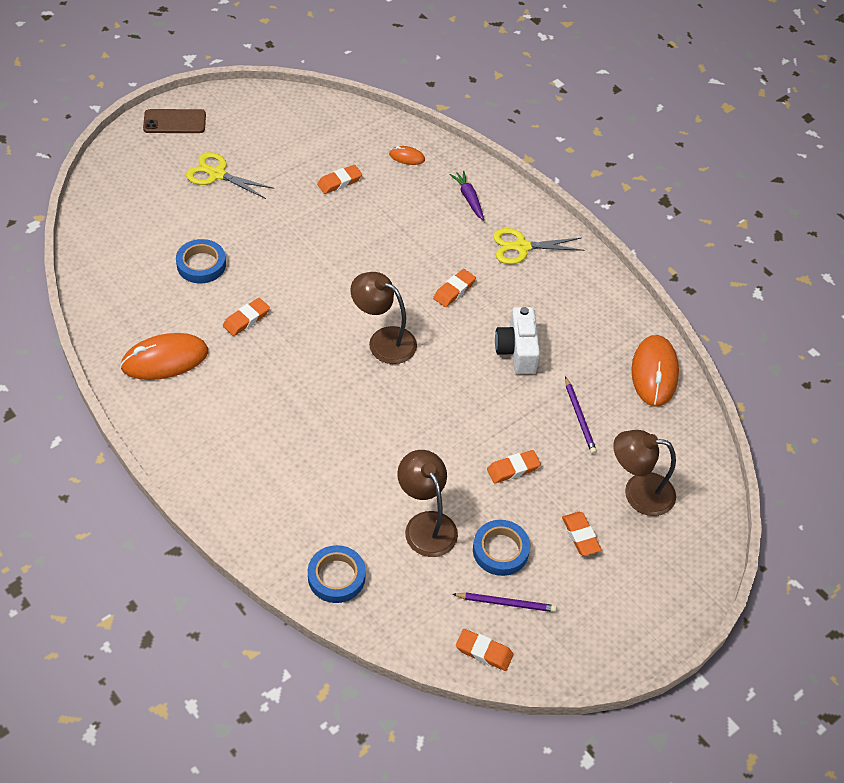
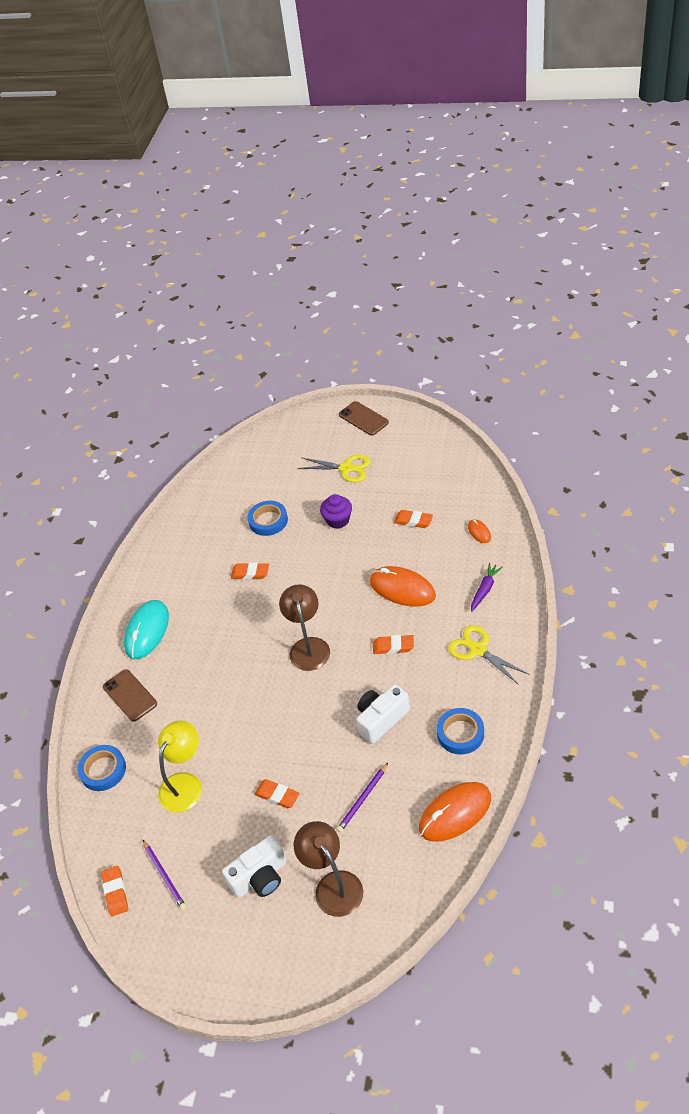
camera: 60 degrees right, 5 degrees down
(165, 359) = (180, 566): orange mouse -> orange mouse (402, 589)
(212, 437) = (147, 631): none -> turquoise mouse
(217, 174) = (346, 468): yellow scissors -> yellow scissors turned 120 degrees clockwise
(269, 223) = (338, 520): none -> purple cupcake
(273, 500) = (130, 695): none -> brown phone
(426, 524) = (185, 784): brown lamp -> yellow lamp
(500, 550) = (203, 840): blue tape -> blue tape (460, 733)
(580, 535) = (260, 877): orange eraser -> white camera

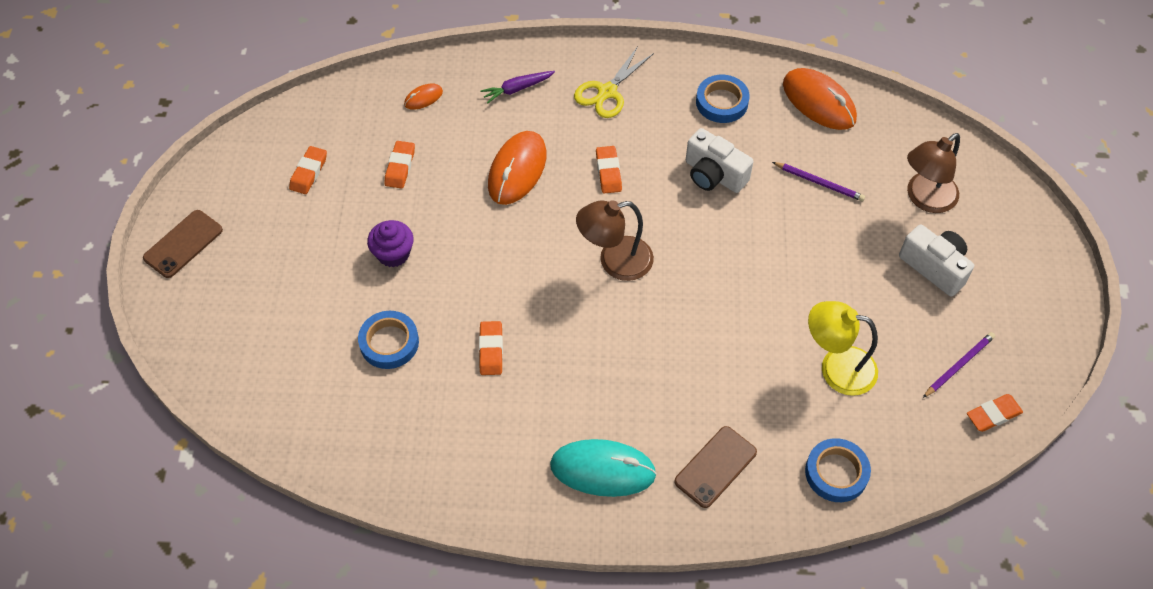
camera: 105 degrees left, 10 degrees up
(277, 795) = (832, 265): orange eraser -> orange eraser (309, 172)
(346, 468) = (289, 254): yellow scissors -> none
(485, 590) = (517, 89): purple carrot -> purple carrot turned 45 degrees counterclockwise

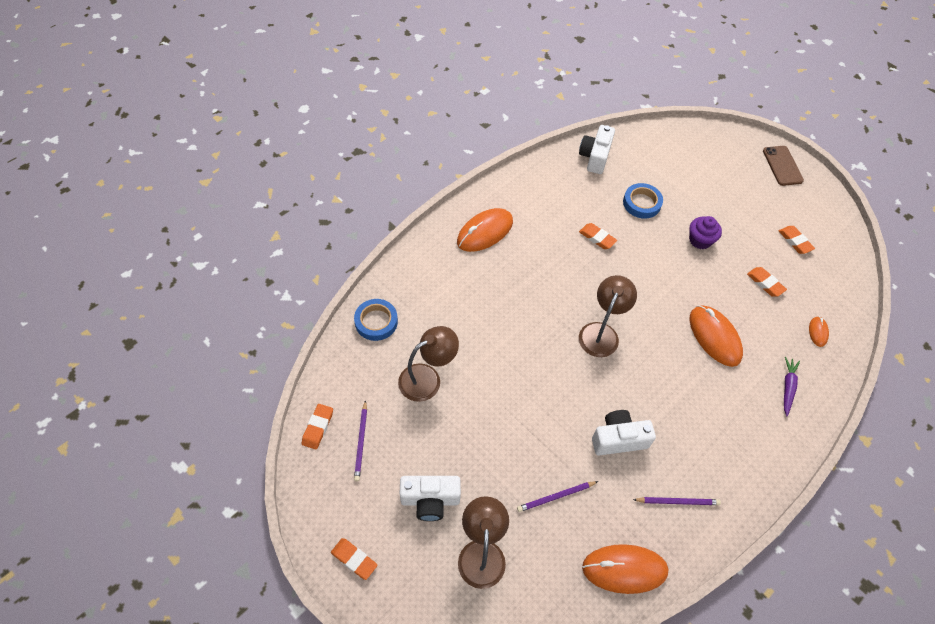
camera: 130 degrees right, 0 degrees up
(354, 445) = (595, 157): none -> white camera
(602, 469) = (485, 232): turquoise mouse -> orange mouse
(607, 92) = (744, 437): yellow scissors -> none
(608, 172) = (672, 382): orange eraser -> orange eraser (354, 559)
(715, 467) = (436, 275): brown phone -> none
(722, 102) = (677, 501): blue tape -> purple pencil
(836, 367) = (427, 378): yellow lamp -> brown lamp

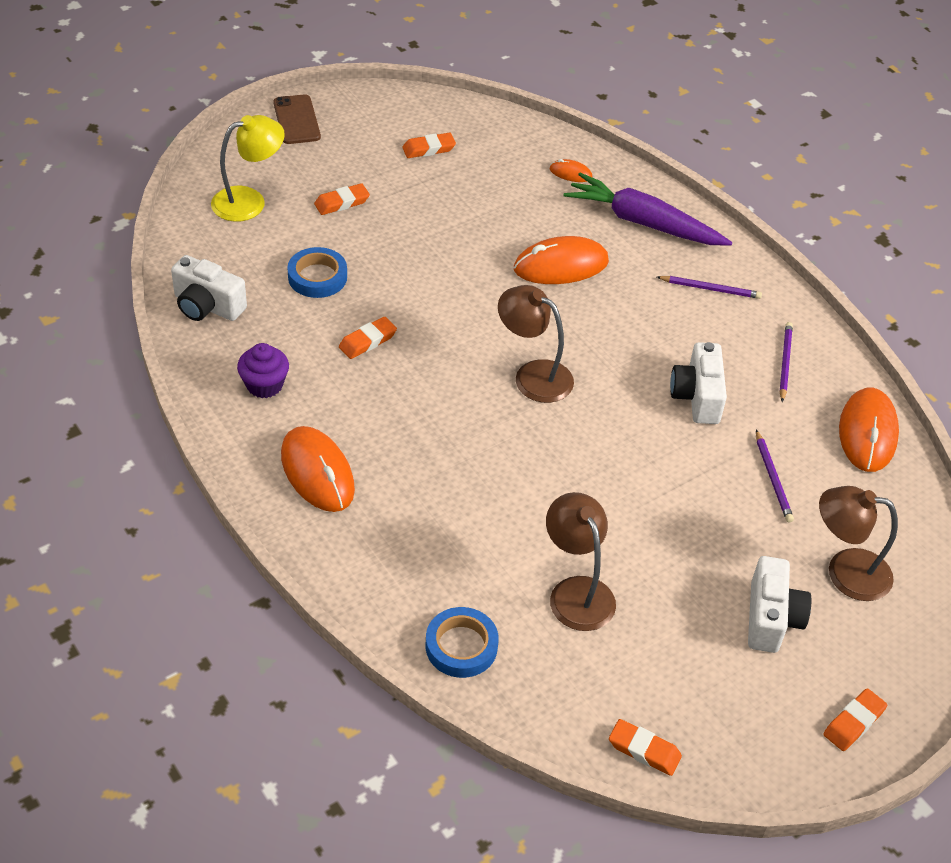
camera: 80 degrees left, 10 degrees down
(361, 442) = (674, 693): purple pencil -> purple pencil (710, 289)
(693, 157) = (249, 201): none -> yellow lamp
(700, 240) = (402, 235): purple cupcake -> purple cupcake (264, 385)
(765, 283) = (488, 196): orange eraser -> orange eraser (342, 203)
(782, 166) = (296, 120): brown phone -> brown phone turned 75 degrees clockwise
(787, 387) = (643, 223): purple carrot -> purple carrot, size x2.08

